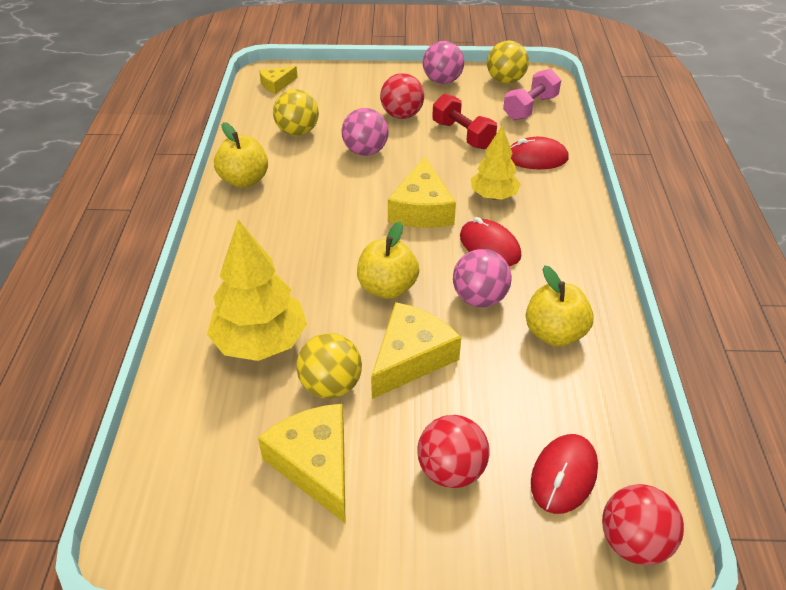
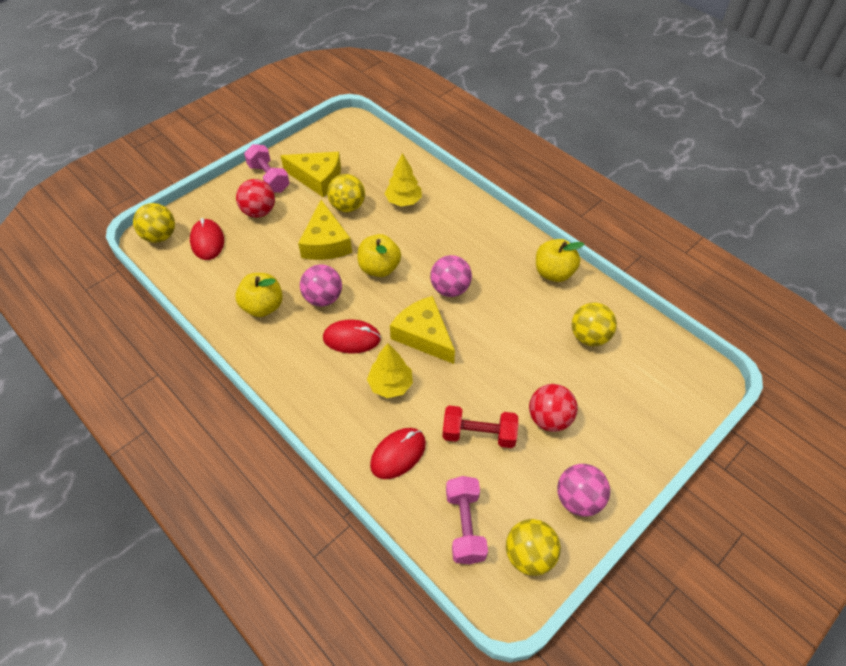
camera: 135 degrees right, 10 degrees up
(261, 342) = (403, 201): yellow tree -> yellow tree, size x0.63
(276, 84) = (682, 372): yellow cheese -> none
(365, 151) = (521, 356): pink ball -> pink ball (450, 289)
(381, 526) = (269, 178): none -> pink dumbbell
(633, 542) = (160, 236): red ball -> yellow ball

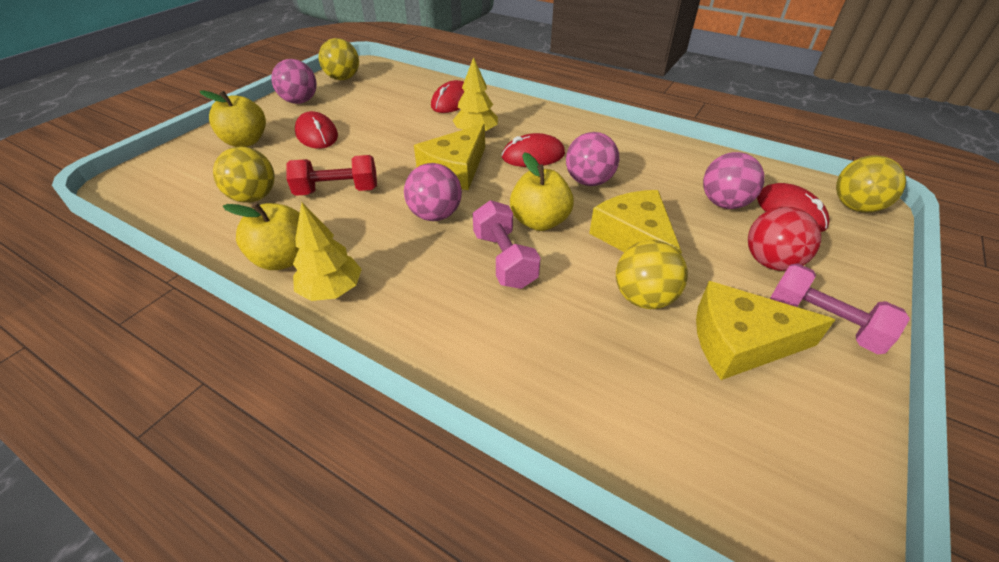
camera: 165 degrees right, 10 degrees down
(243, 257) = (724, 203): none -> pink ball
(263, 306) = (649, 164): yellow apple -> yellow apple (245, 141)
(403, 201) = (554, 328): yellow tree -> yellow tree (331, 290)
(424, 335) = (455, 169): yellow cheese -> yellow cheese turned 90 degrees clockwise
(465, 526) = (391, 82): pink dumbbell -> pink dumbbell (504, 260)
(479, 434) = (384, 118): red dumbbell -> red dumbbell (337, 191)
(549, 418) = (317, 134): red ball -> red mouse

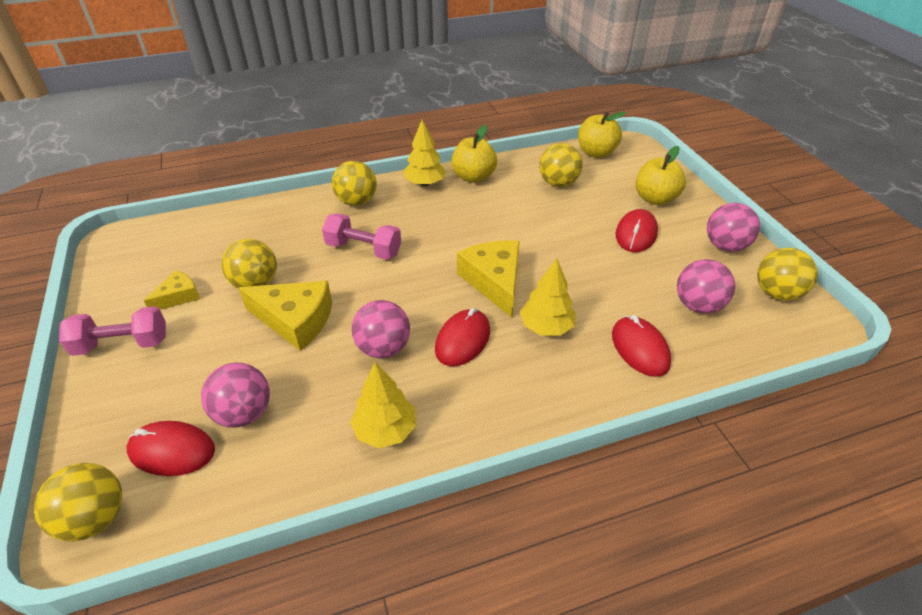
camera: 130 degrees right, 0 degrees up
(317, 134) = (636, 234): red mouse -> red mouse turned 75 degrees counterclockwise
(337, 191) = (528, 215): red dumbbell -> none
(429, 325) = (357, 201): none -> yellow ball
(435, 215) = (445, 244): pink ball -> pink ball (697, 305)
(539, 221) = (375, 286): yellow apple -> yellow apple (596, 153)
(637, 149) = (385, 430): none -> yellow tree
(740, 342) = (178, 296): yellow cheese -> yellow cheese, size x0.56
(770, 262) = (175, 372): red ball -> none

